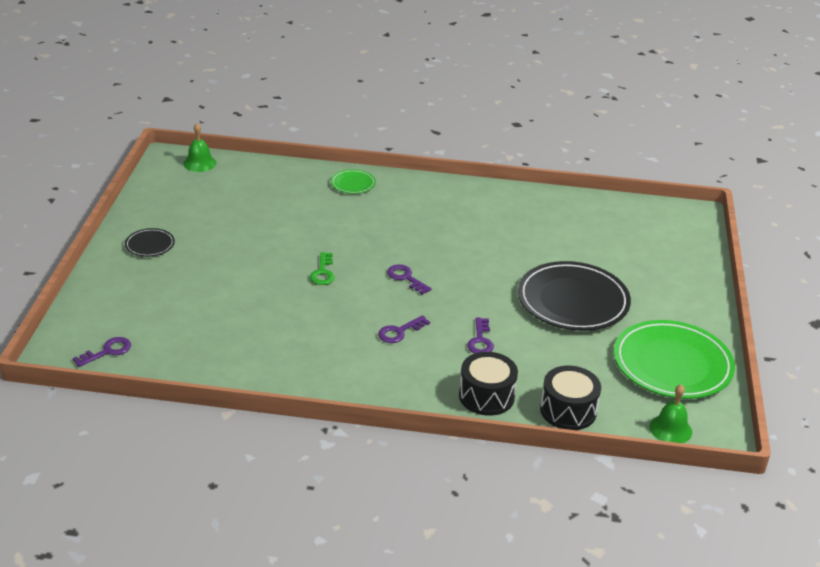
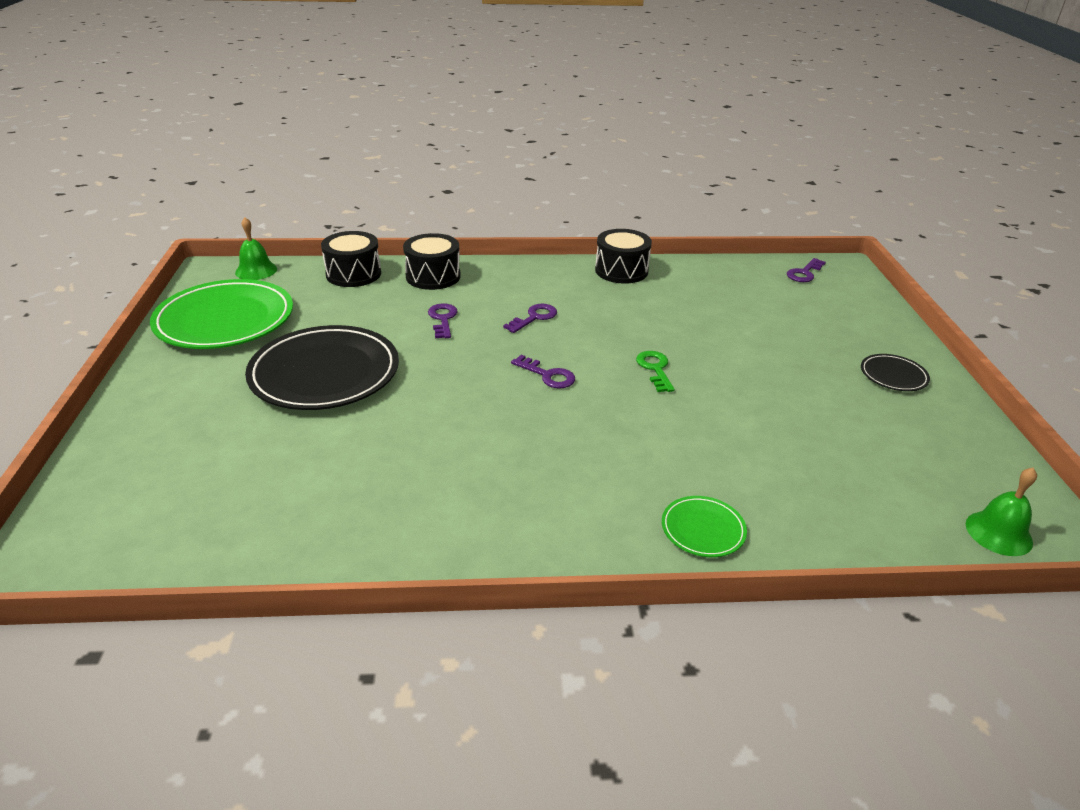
camera: 170 degrees right, 0 degrees up
(291, 379) = (621, 271): none -> black drum

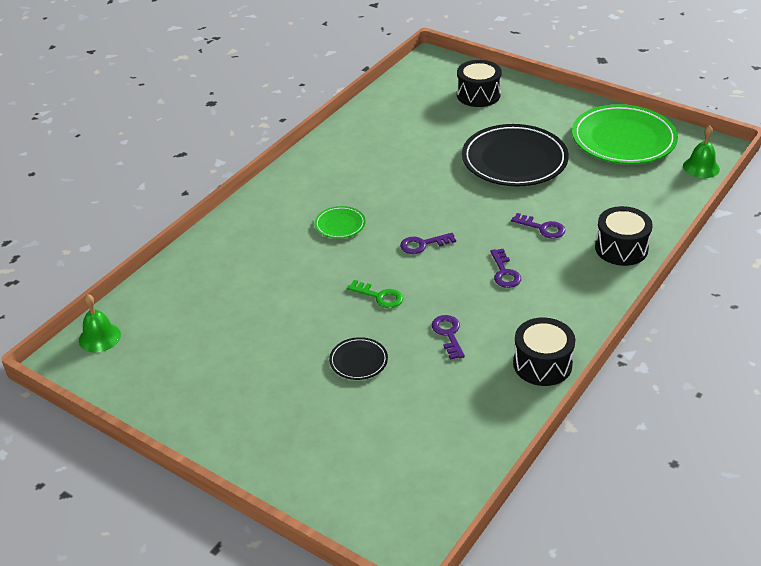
camera: 130 degrees right, 5 degrees up
(353, 274) = (658, 210): black drum -> black drum (478, 95)
(703, 529) = (236, 233): green plate -> green plate (340, 224)
(804, 273) = (425, 499): purple key -> purple key (448, 334)
(893, 375) = (240, 418): black plate -> black plate (358, 361)

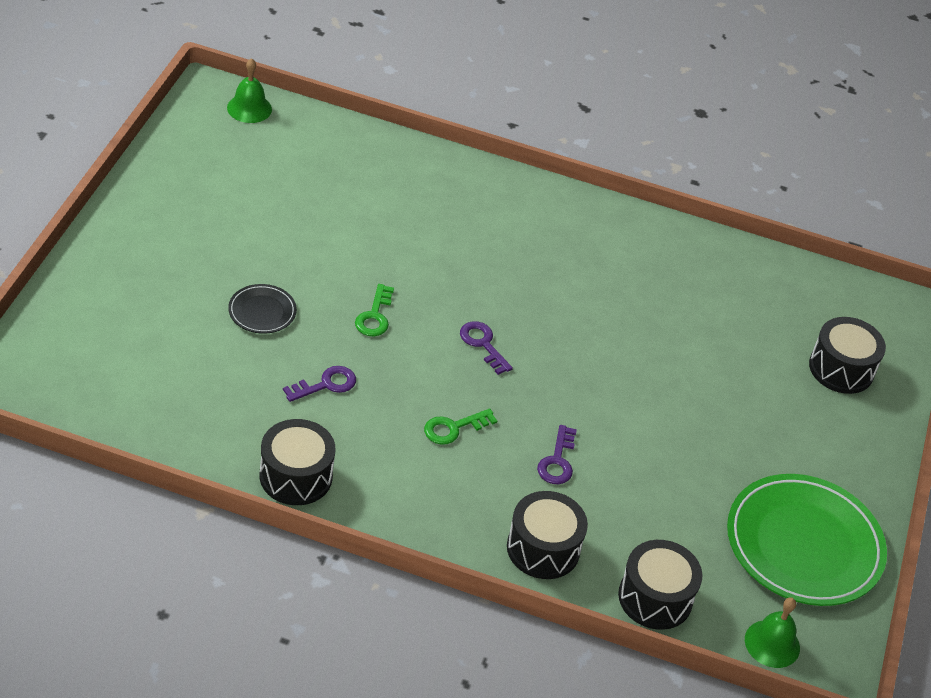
camera: 65 degrees right, 5 degrees up
(340, 224) = (495, 263): green plate -> none
(504, 272) = (454, 428): purple key -> green key
(514, 160) = (698, 421): black plate -> none
(665, 207) = (655, 598): none -> black drum

